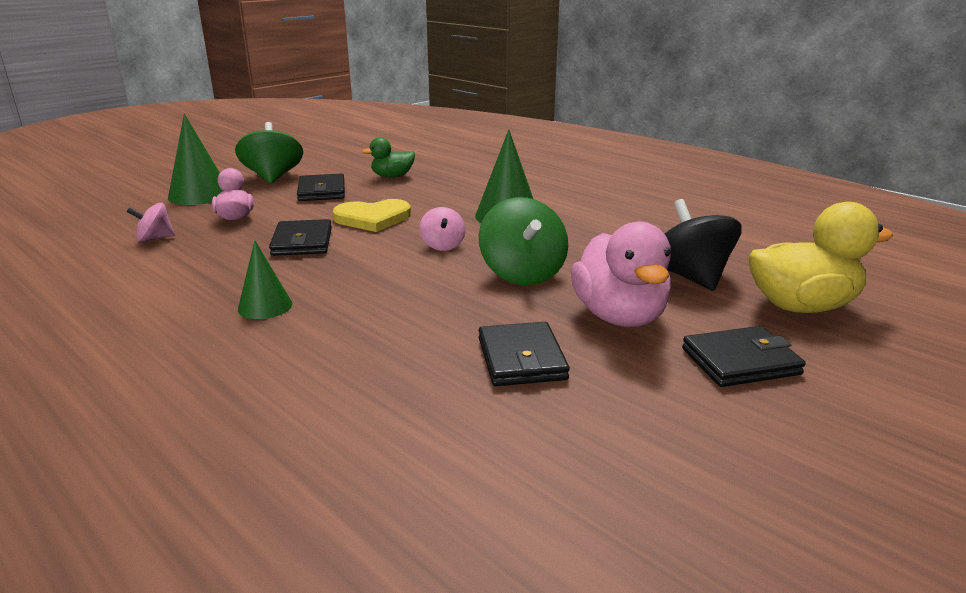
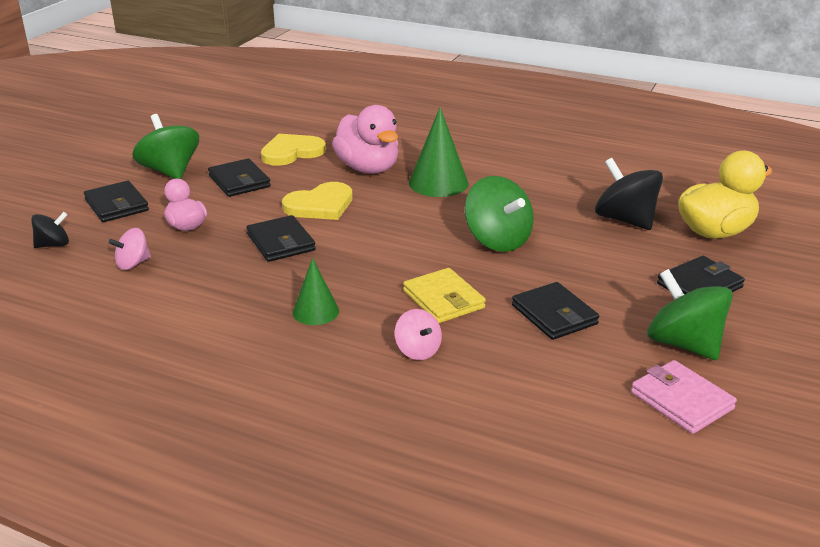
camera: 20 degrees left, 5 degrees up
(113, 215) = (53, 245): none -> black spinning top
(199, 195) = (116, 205): green cone -> black wallet
(392, 176) = (291, 152): green duck -> yellow heart
(408, 319) = (443, 299): none -> yellow wallet
(443, 245) = (409, 224): pink spinning top -> pink spinning top (418, 350)
(611, 505) = (681, 400): none -> pink wallet
(619, 316) = (597, 265): pink duck -> pink duck (368, 168)
(668, 428) = (683, 344): none -> green spinning top

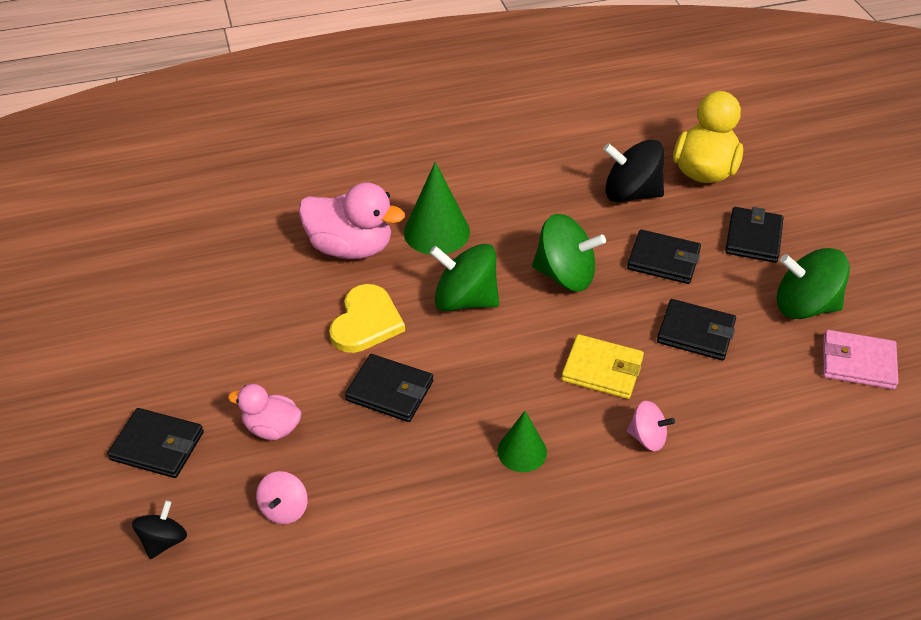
camera: 40 degrees left, 15 degrees up
(170, 171) = (151, 365): green spinning top -> green spinning top (465, 300)
(239, 181) = (245, 336): black wallet -> black wallet (663, 260)
(291, 152) = (247, 266): yellow heart -> none

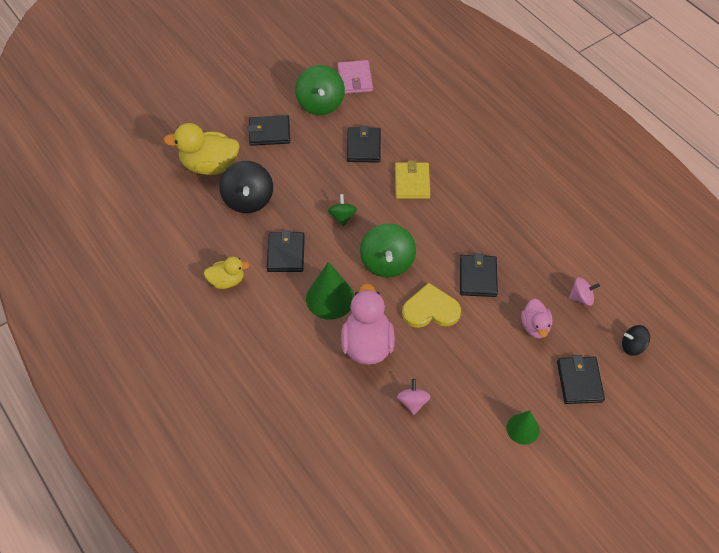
camera: 110 degrees left, 10 degrees up
(508, 153) = (227, 281): none -> yellow duck
(522, 451) = (486, 204): green cone -> green cone (522, 429)
(565, 275) = (342, 217): green spinning top -> green spinning top, size x0.55
(647, 437) = (449, 154): pink spinning top -> pink spinning top (413, 402)
(663, 260) = (308, 171): black wallet -> black wallet (286, 254)

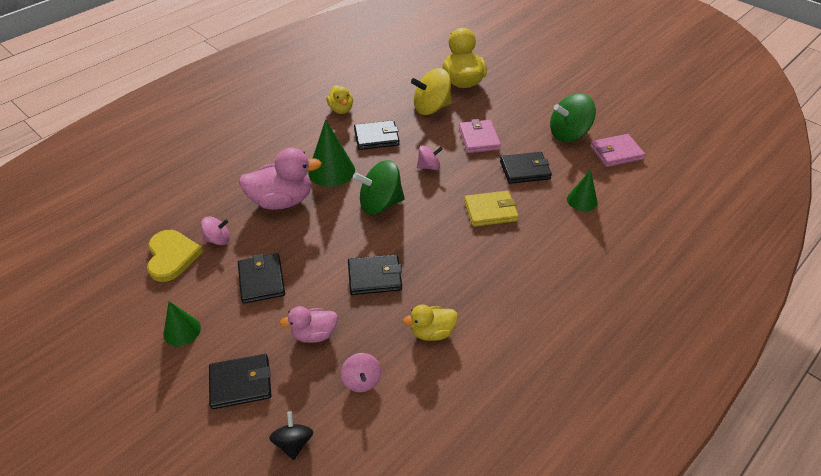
camera: 80 degrees right, 10 degrees down
(248, 200) = (431, 108): black spinning top -> yellow spinning top
(269, 132) = (515, 108): black wallet -> black wallet (261, 280)
(310, 170) = (479, 138): none -> pink wallet
(342, 217) = (429, 166): green spinning top -> pink spinning top
(410, 118) = (582, 200): none -> green cone
(430, 309) = (327, 242): yellow heart -> yellow heart (172, 256)
(540, 246) = (432, 332): none -> yellow duck

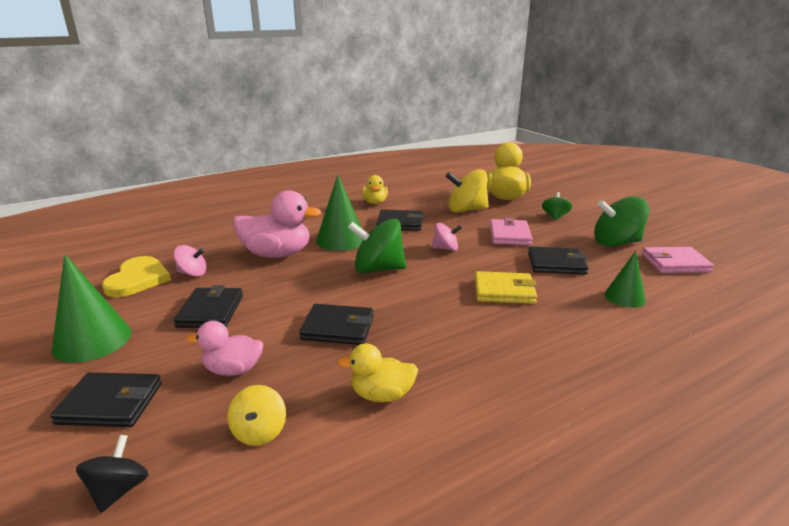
camera: 15 degrees right, 20 degrees down
(182, 331) = (92, 340): green cone -> green cone, size x1.62
(361, 380) = (259, 432): pink spinning top -> yellow spinning top
(512, 105) = (555, 217): none -> green spinning top

